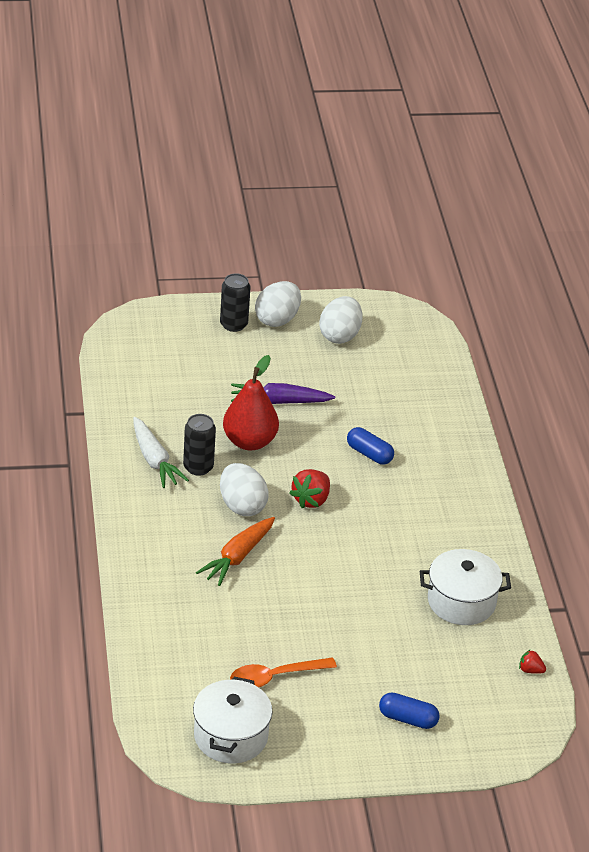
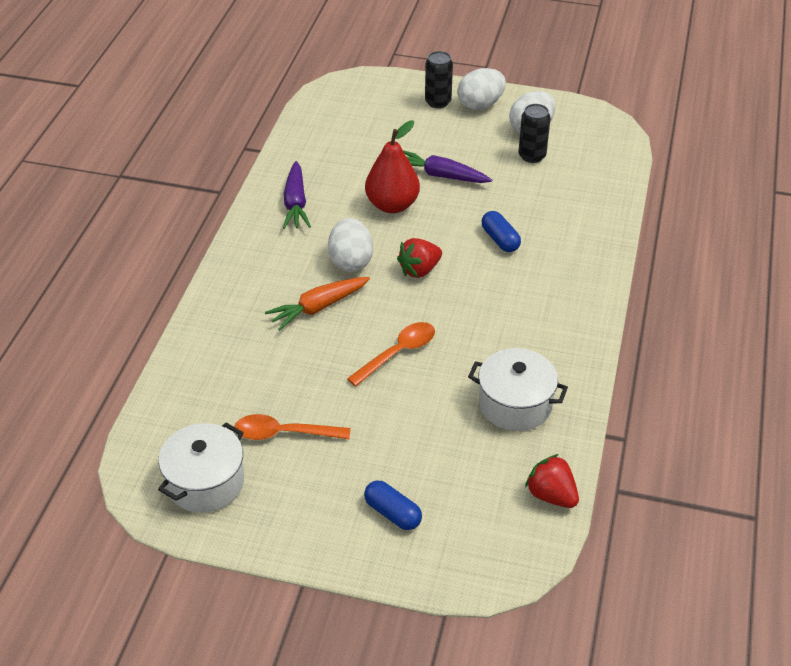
camera: 25 degrees right, 5 degrees up
(154, 460) = (296, 203): white carrot -> purple carrot
(198, 467) = (331, 218): black can -> black can (532, 156)
(335, 581) = (398, 353): none -> orange spoon
(530, 670) = (551, 495): red strawberry -> red strawberry, size x1.83

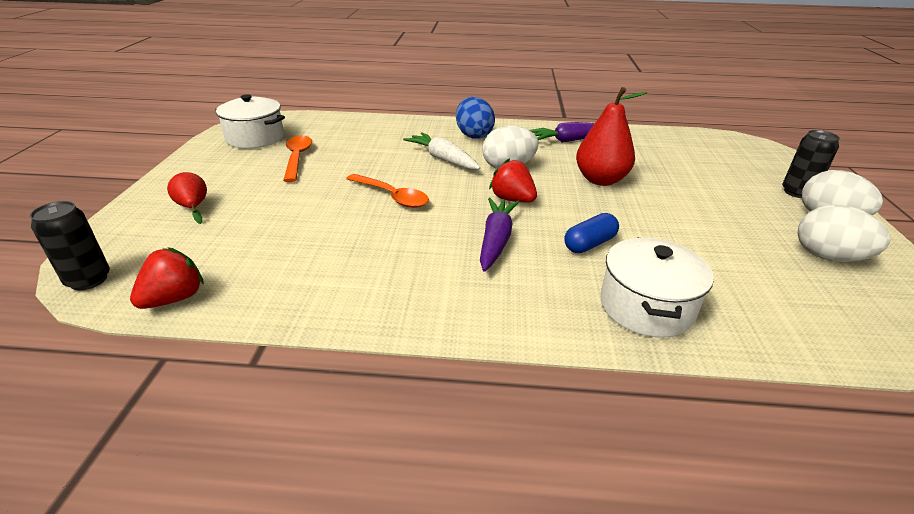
camera: 80 degrees right, 10 degrees down
(258, 275) = (474, 135): none -> blue egg
(318, 308) = (443, 159): orange carrot -> white carrot
(392, 513) = (193, 207): blue capsule -> red pear
(441, 175) = (670, 201): purple carrot -> purple carrot (496, 240)
(515, 404) = (320, 267): white pot -> white pot (646, 307)
(532, 156) = (772, 260): black can -> black can (88, 280)

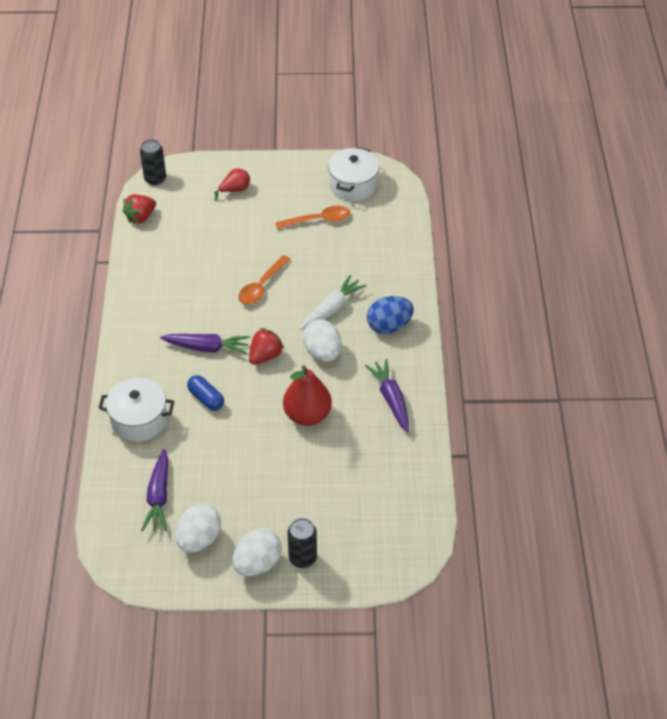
camera: 85 degrees right, 15 degrees up
(174, 298) = (140, 217): red strawberry -> red strawberry turned 105 degrees clockwise
(783, 289) = (159, 497): none -> purple carrot

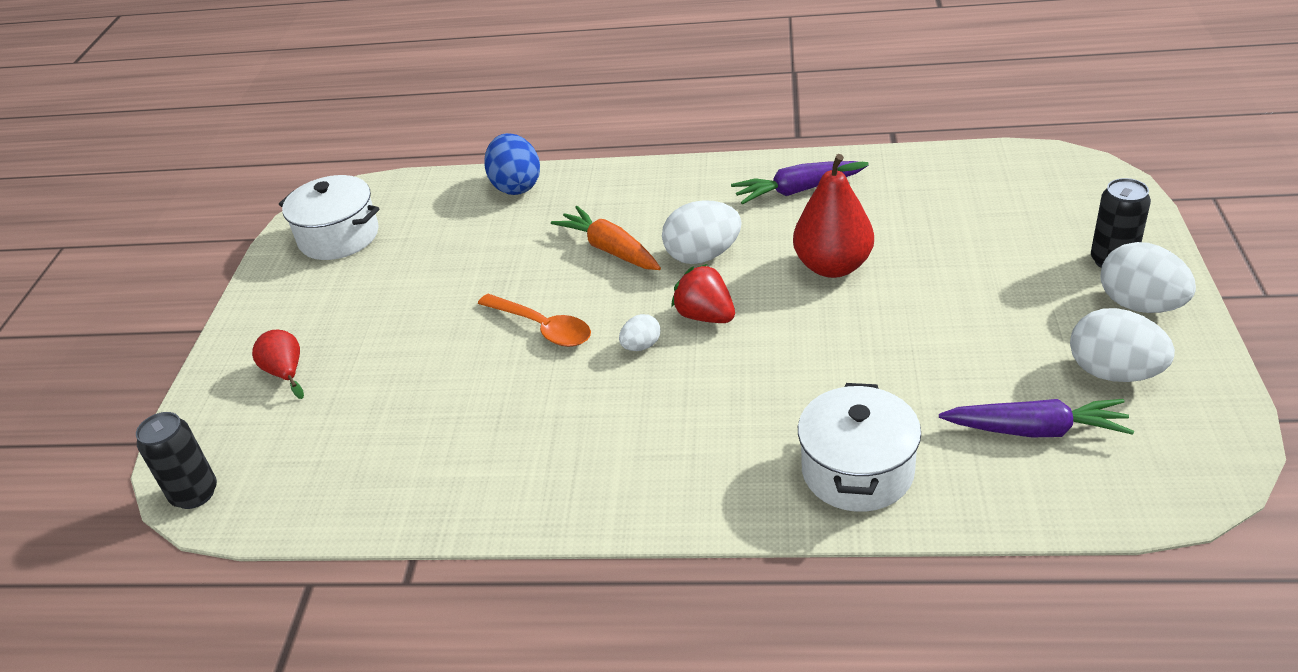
camera: 80 degrees left, 10 degrees down
(140, 217) = (301, 510): red strawberry -> none
(206, 398) = (801, 382): blue capsule -> none
(207, 347) = (680, 388): purple carrot -> none
(242, 329) = (641, 346): none -> white egg
(318, 220) = (405, 270): orange spoon -> none
(332, 309) = (610, 249): white carrot -> orange carrot
(389, 326) = (655, 195): blue egg -> blue egg (516, 186)

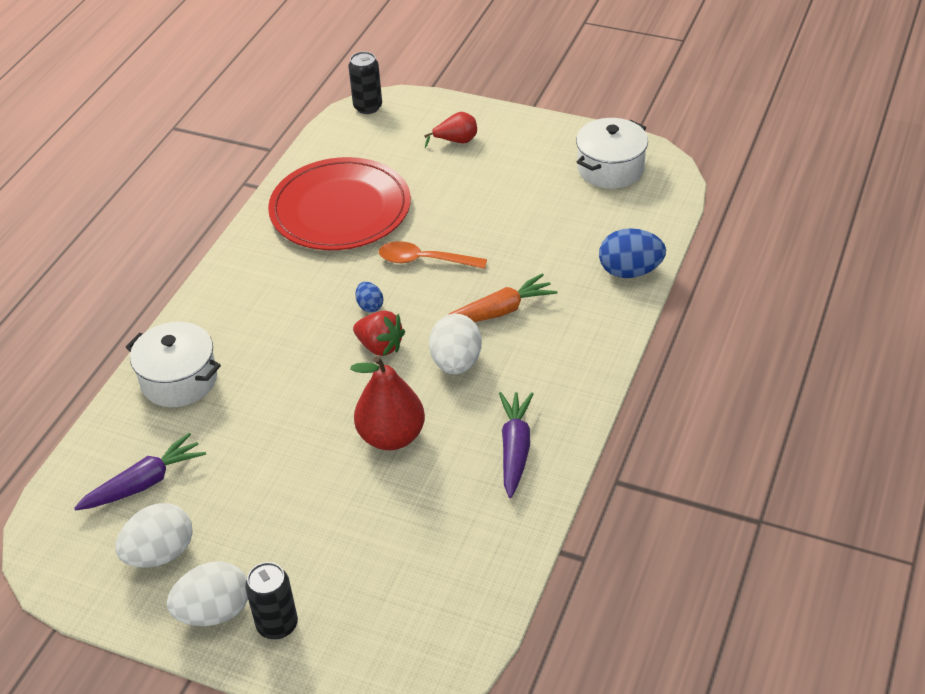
camera: 105 degrees right, 5 degrees up
(456, 438) = (340, 209): none -> red plate
(542, 327) = (424, 260): orange spoon -> orange spoon turned 45 degrees clockwise
(641, 346) = (370, 306): white egg -> blue egg
(705, 316) = (380, 346): red strawberry -> red strawberry turned 60 degrees clockwise
(1036, 430) = (144, 483): purple carrot -> purple carrot turned 150 degrees counterclockwise

